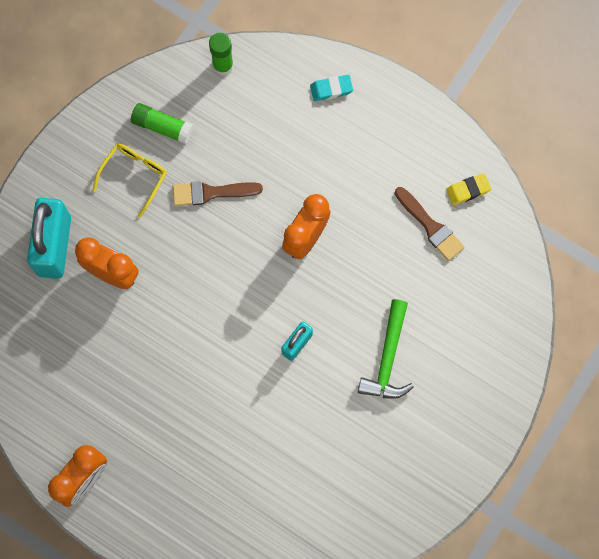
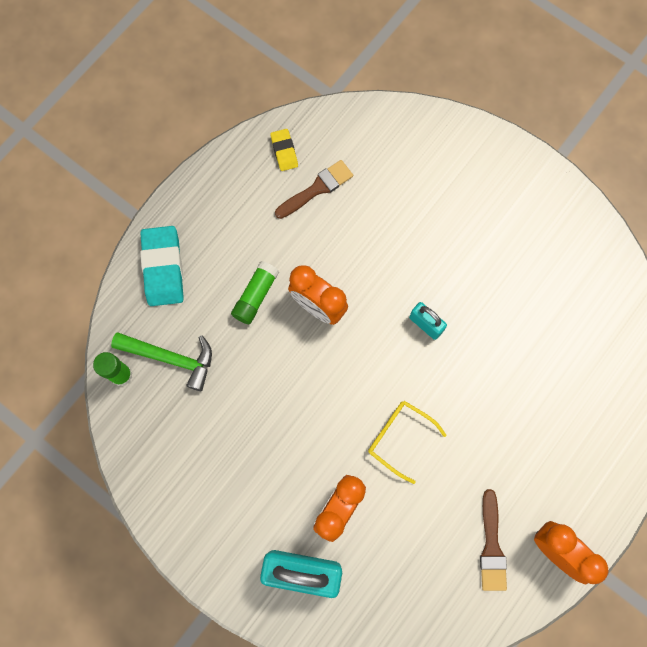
camera: 85 degrees left, 0 degrees up
(134, 176) = (233, 477): yellow glasses -> yellow glasses (399, 438)
(162, 127) = (181, 443): green glue stick -> green glue stick (255, 296)
(211, 193) = (260, 397): brown brush -> brown brush (491, 546)
(331, 89) = (163, 268): turquoise eraser -> turquoise eraser, size x1.84
(387, 358) = (445, 241): green hammer -> green hammer (171, 358)

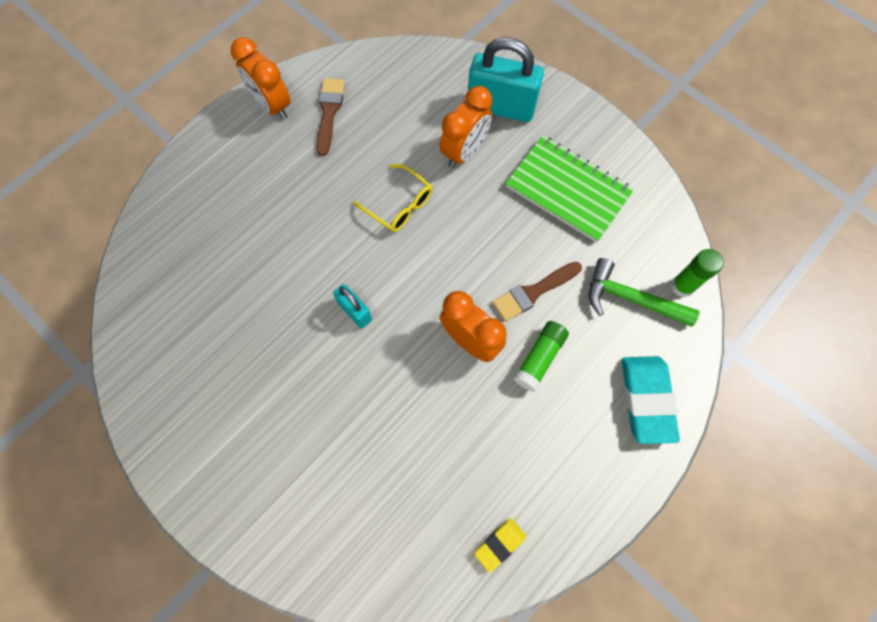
camera: 175 degrees left, 5 degrees down
(229, 470) = (568, 190): none -> green notebook
(284, 151) = (500, 544): yellow eraser -> yellow eraser turned 60 degrees clockwise
(317, 188) = (461, 486): brown brush -> brown brush (533, 292)

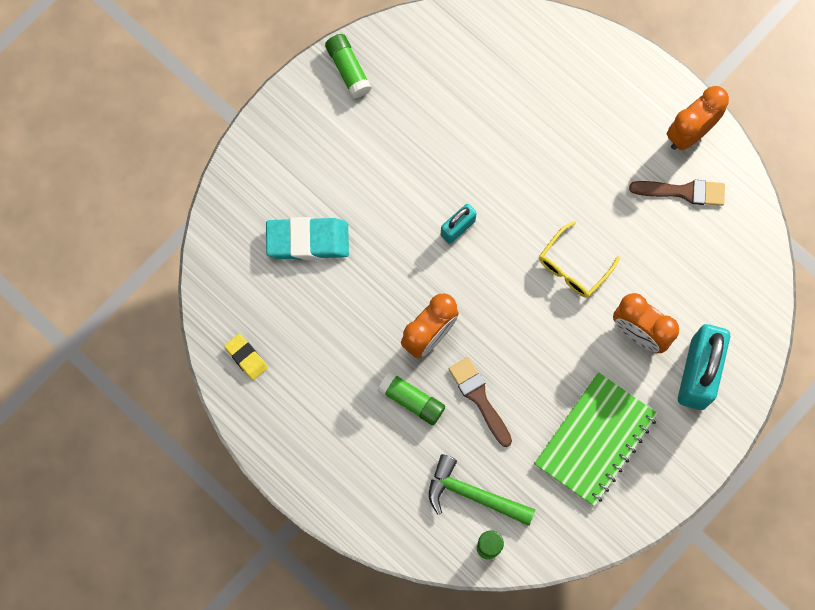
camera: 90 degrees right, 5 degrees up
(162, 428) = (348, 70): none -> green glue stick
(631, 298) = (473, 494): green hammer -> green hammer turned 90 degrees counterclockwise
(646, 400) = (371, 498): turquoise eraser -> turquoise eraser (308, 241)

